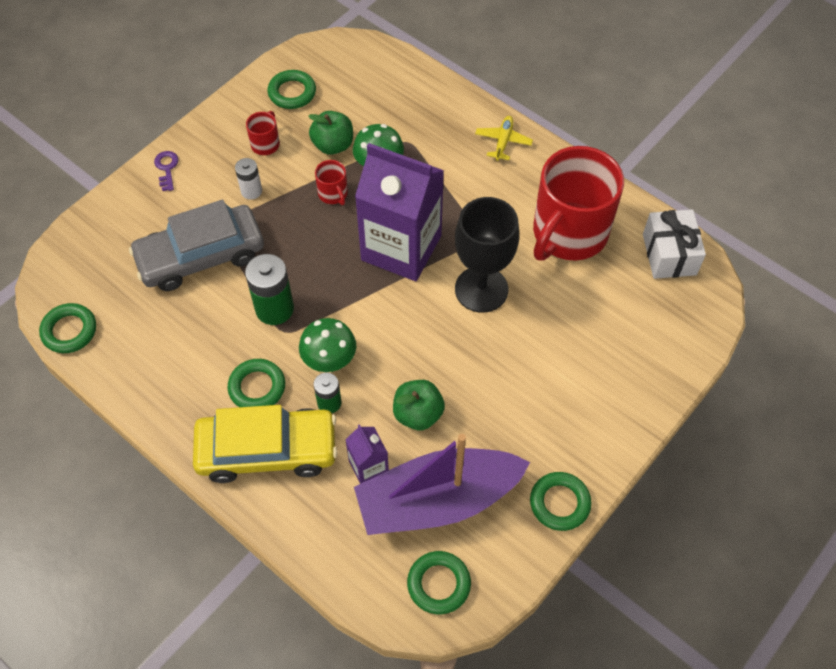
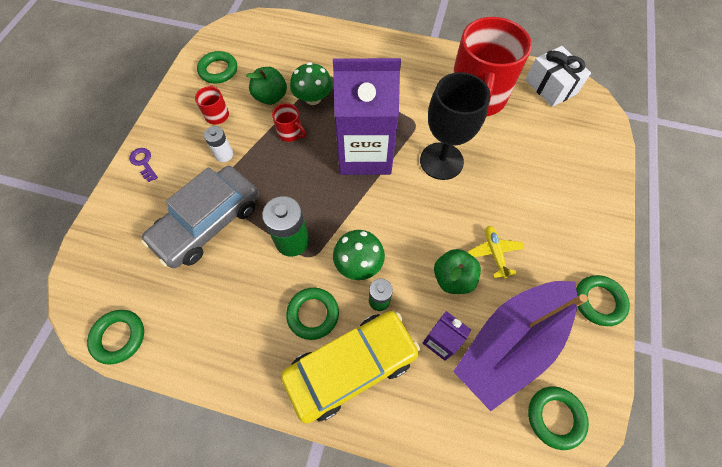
camera: 25 degrees left, 5 degrees up
(503, 141) = (393, 52): yellow plane -> yellow plane (494, 253)

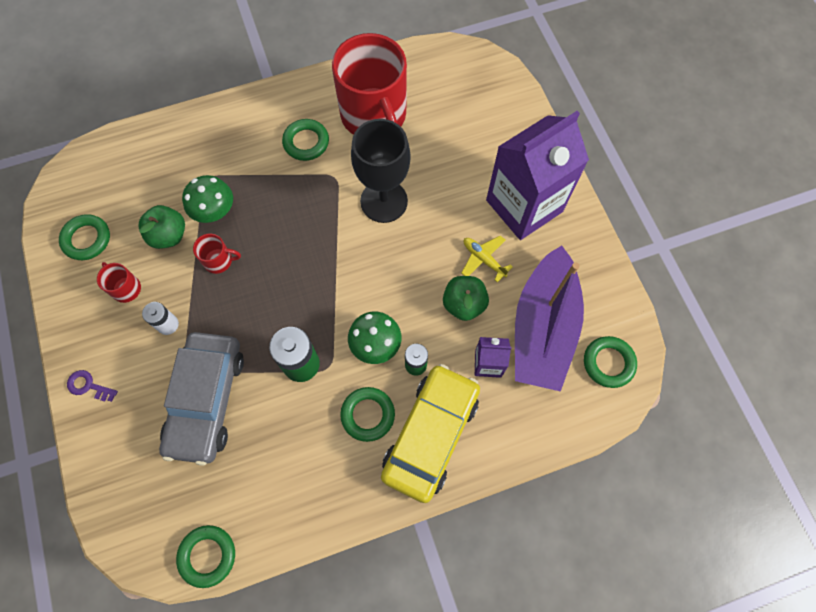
camera: 35 degrees left, 5 degrees up
(365, 153) = (308, 237): purple carton -> purple carton (524, 206)
(550, 87) = (434, 65): white gift -> none
(598, 301) = (588, 248): green ring -> green ring (306, 142)

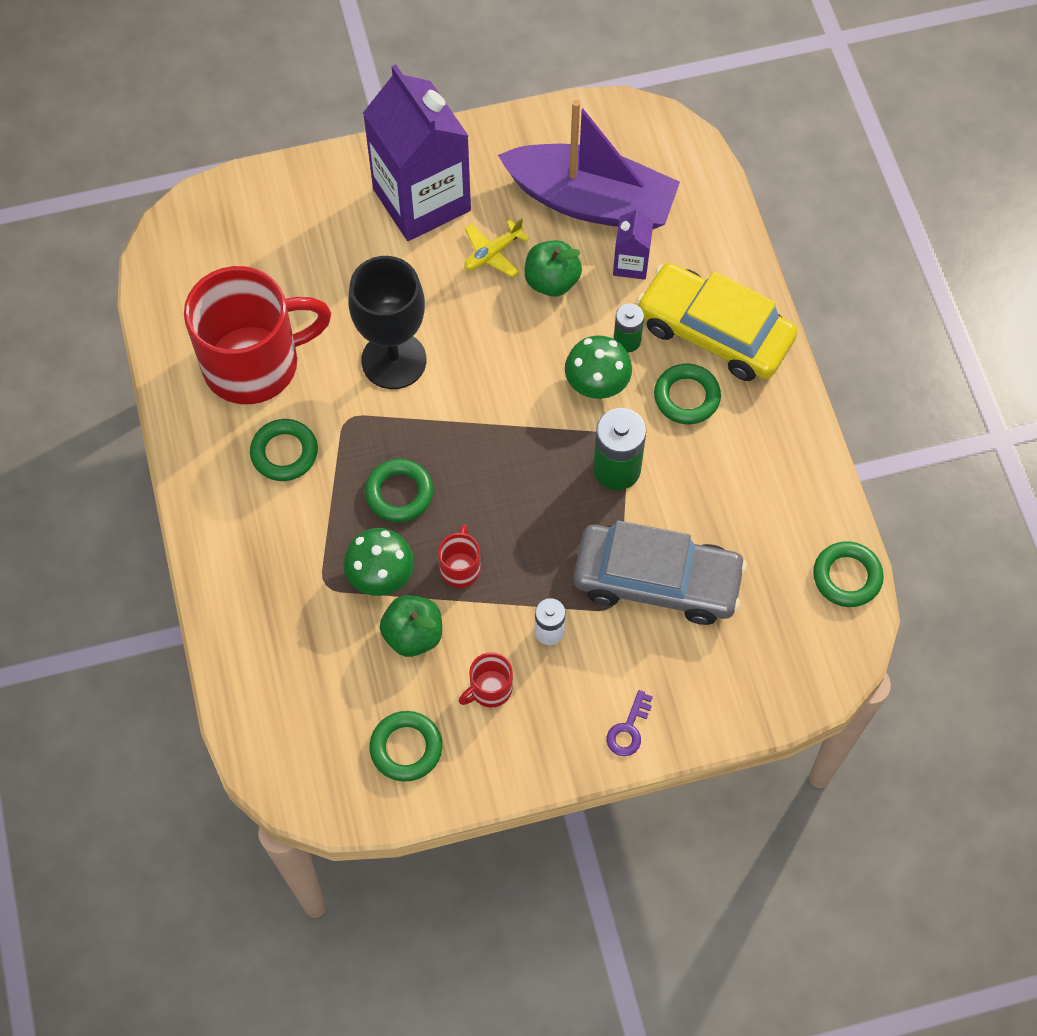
camera: 85 degrees left, 5 degrees down
(608, 363) = (639, 142): green ring -> green ring (399, 493)

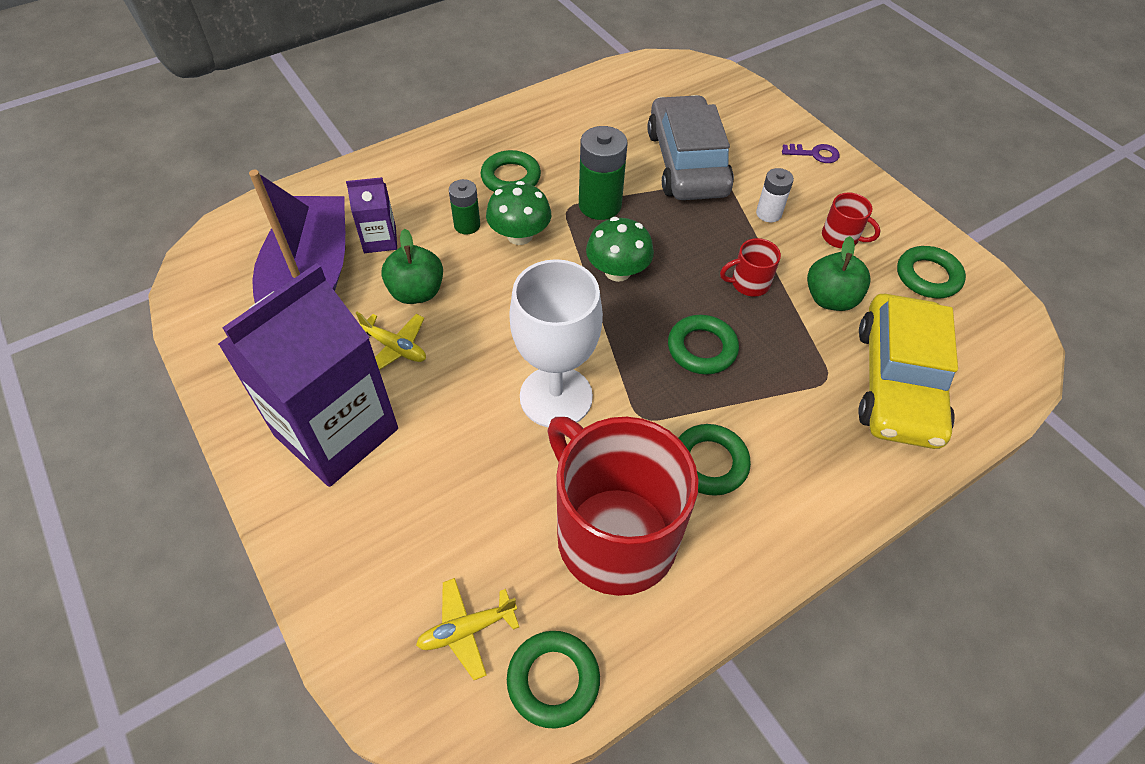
camera: 110 degrees left, 10 degrees down
(226, 253) = (467, 629): none -> yellow plane
(380, 575) = (790, 338): green mushroom -> green mushroom (617, 271)
(394, 360) = (556, 397): black goblet -> white goblet
(714, 332) = (438, 173): yellow car -> yellow car (897, 382)
(847, 577) = (627, 72): green ring -> green ring (553, 680)

